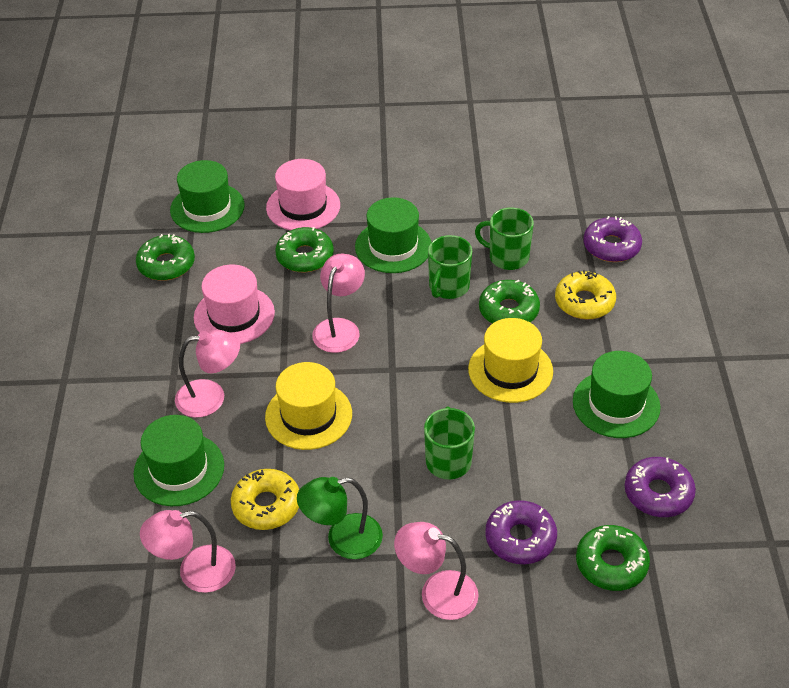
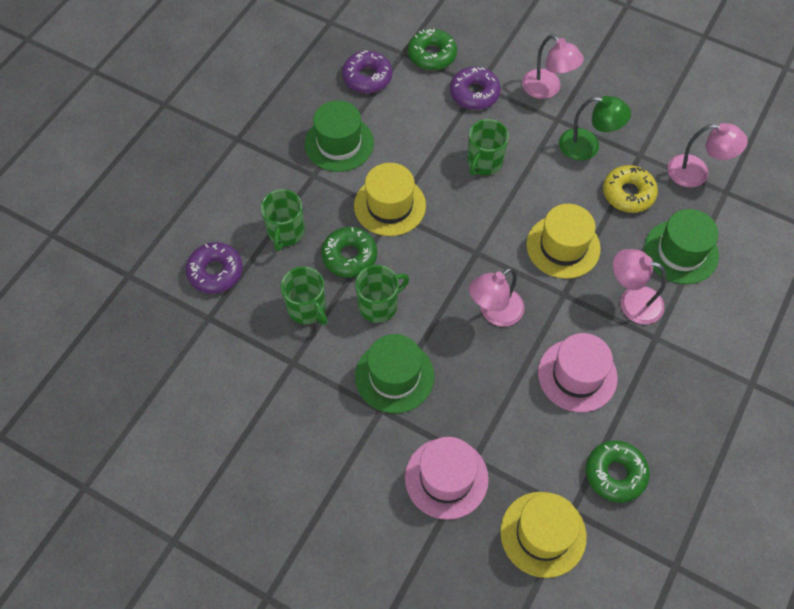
camera: 150 degrees left, 15 degrees up
(207, 208) = (543, 534): green hat -> yellow hat
(305, 256) = (480, 409): green donut -> none
(584, 302) = (286, 232): yellow donut -> green mug

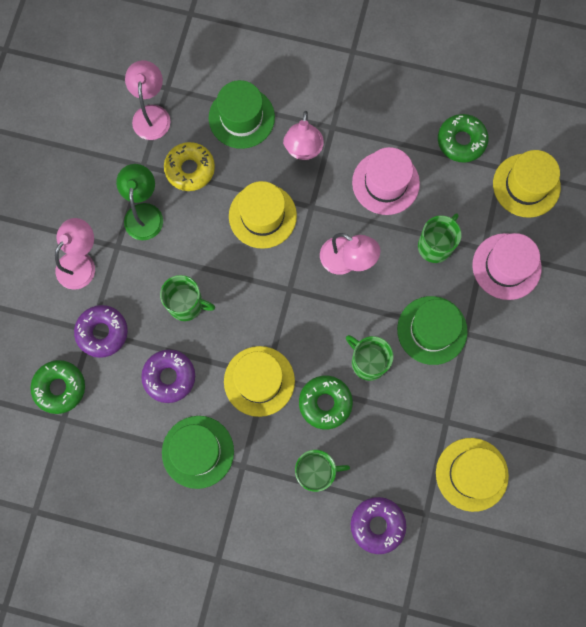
camera: 105 degrees left, 15 degrees up
(230, 372) = (471, 474): none -> yellow hat
(307, 309) = (390, 425): green mug -> green mug (435, 245)
(367, 77) = (105, 447): purple donut -> purple donut (169, 377)

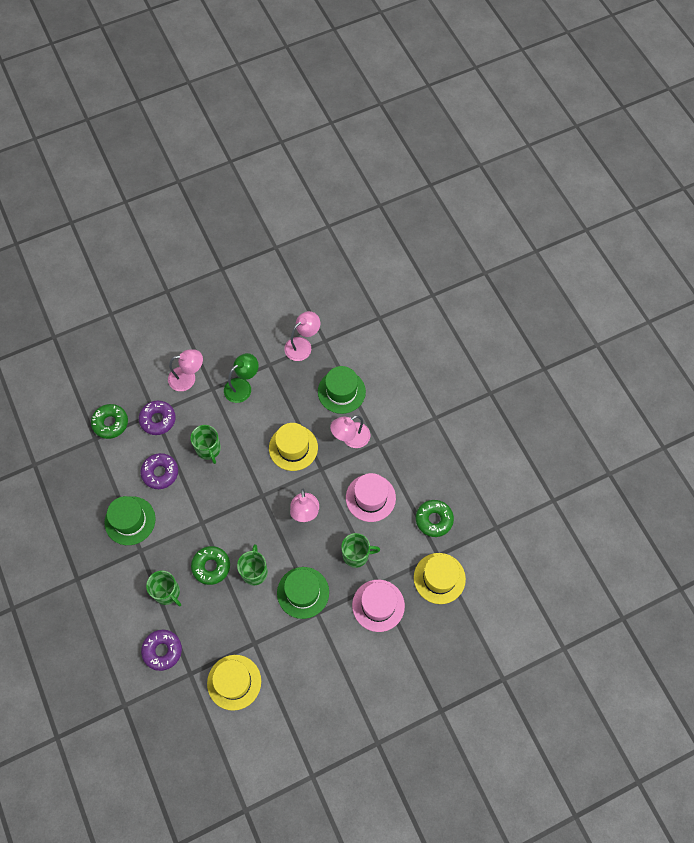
camera: 50 degrees right, 10 degrees down
(190, 169) = (288, 389): yellow donut -> none
(259, 381) = (195, 521): yellow hat -> none

